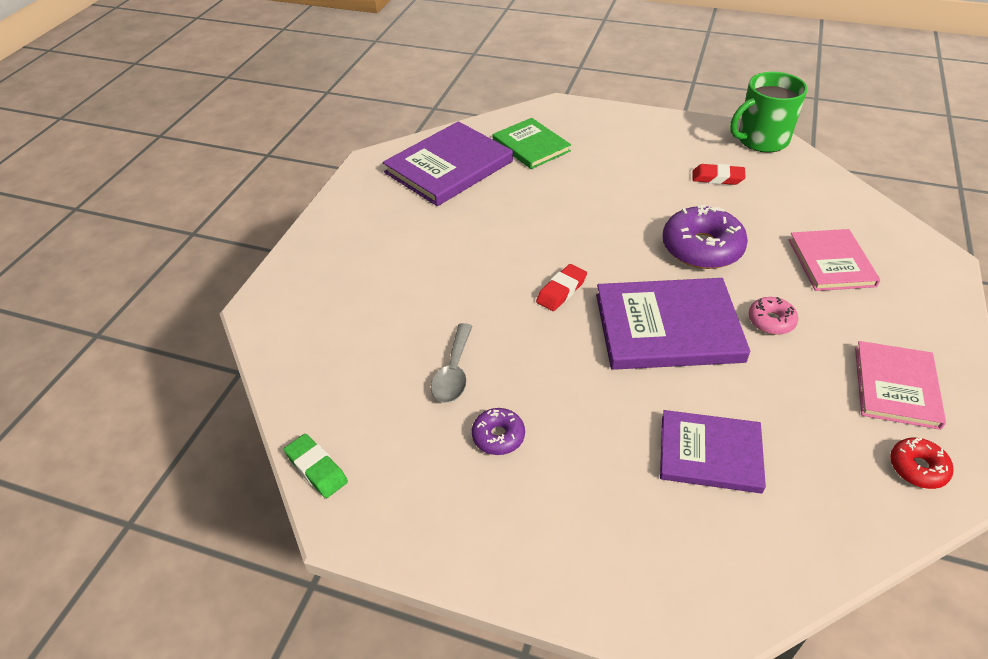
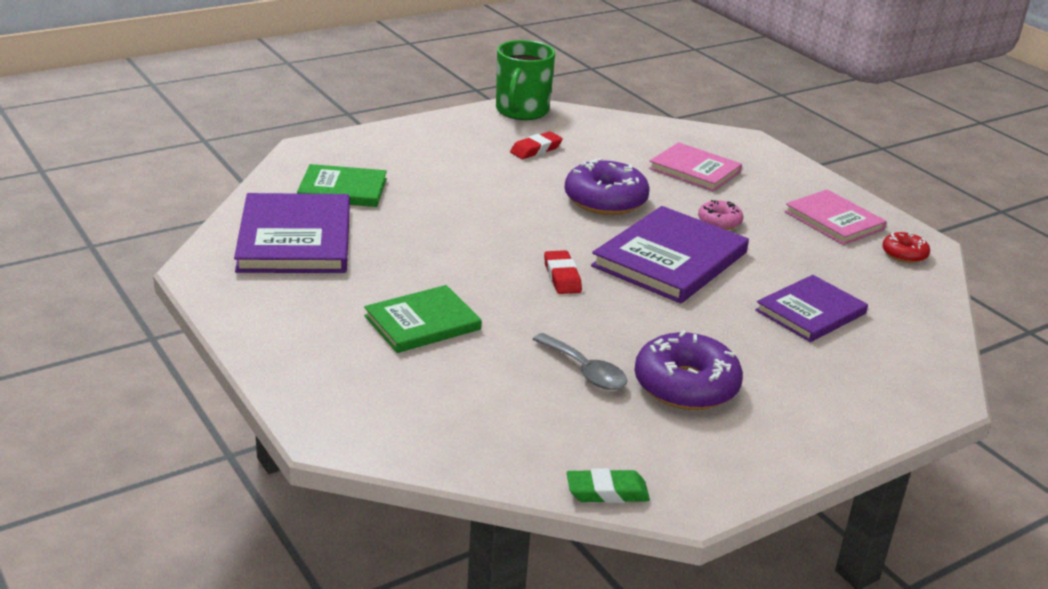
camera: 55 degrees left, 15 degrees down
(420, 268) = (422, 323): none -> green book
(498, 436) = (686, 385): purple donut -> purple donut, size x1.92

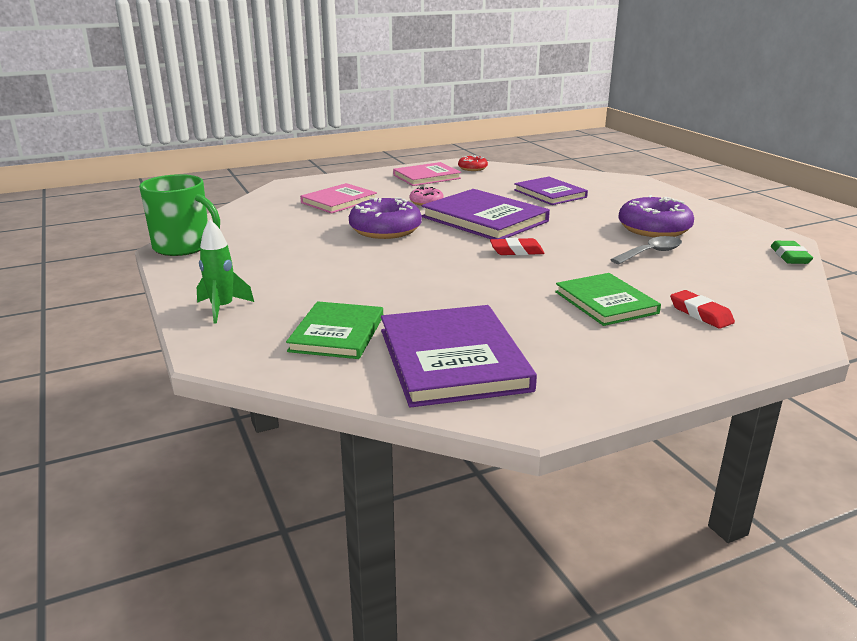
camera: 80 degrees left, 5 degrees down
(295, 239) = (453, 359): purple book -> purple book turned 75 degrees clockwise
(388, 142) = (222, 308): none -> green rocket
(536, 150) = (276, 246): red eraser -> red eraser (700, 314)

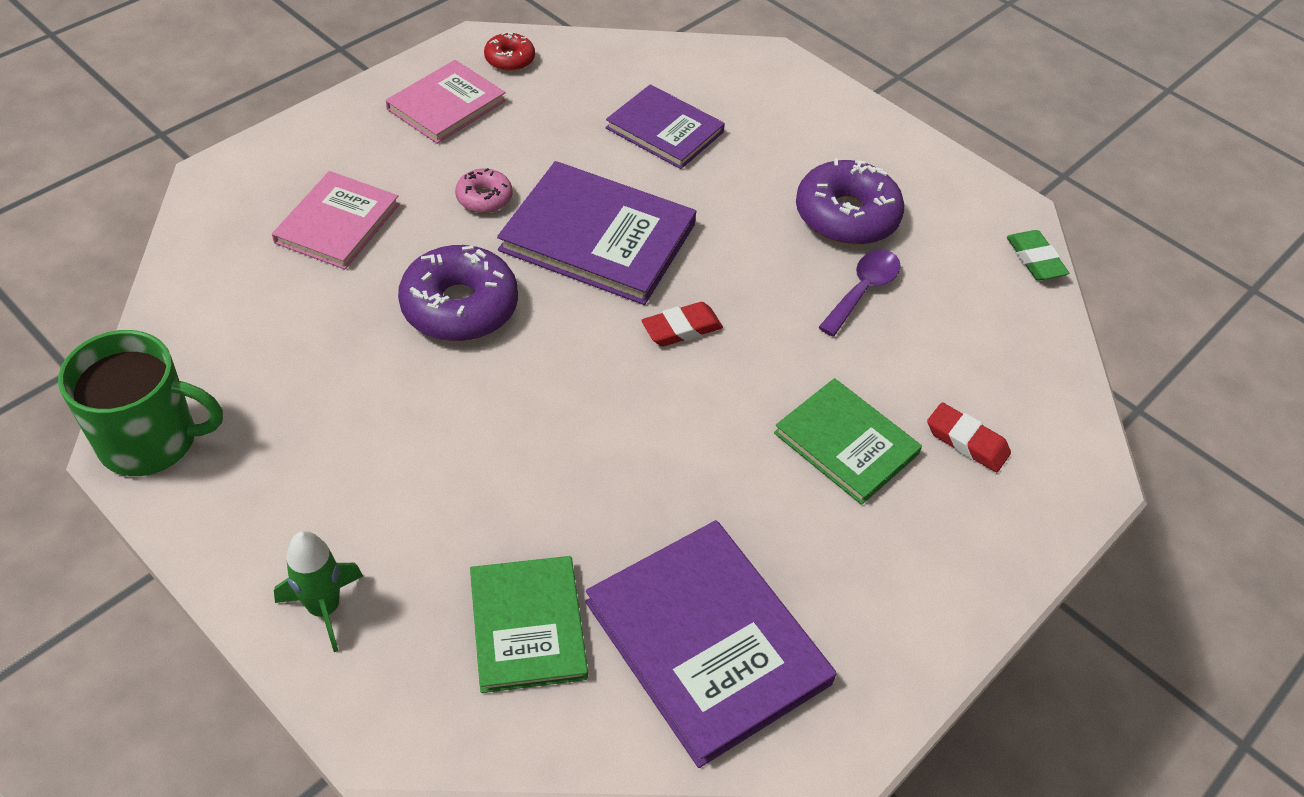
camera: 25 degrees left, 25 degrees up
(651, 253) = (863, 290): grey spoon -> purple spoon

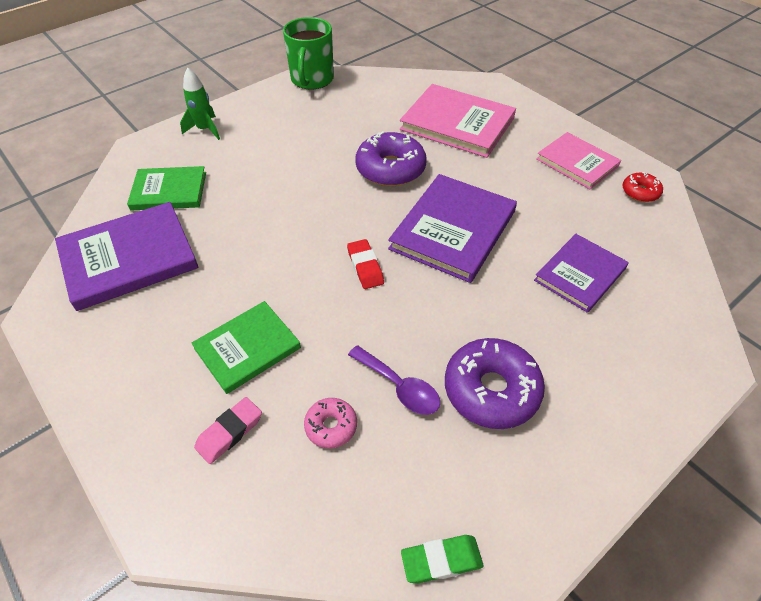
camera: 100 degrees right, 0 degrees up
(337, 223) = (457, 123): pink book -> pink book, size x1.56
(484, 198) = (486, 179): pink donut -> pink donut (331, 426)
(966, 441) = (229, 432): red eraser -> pink eraser

